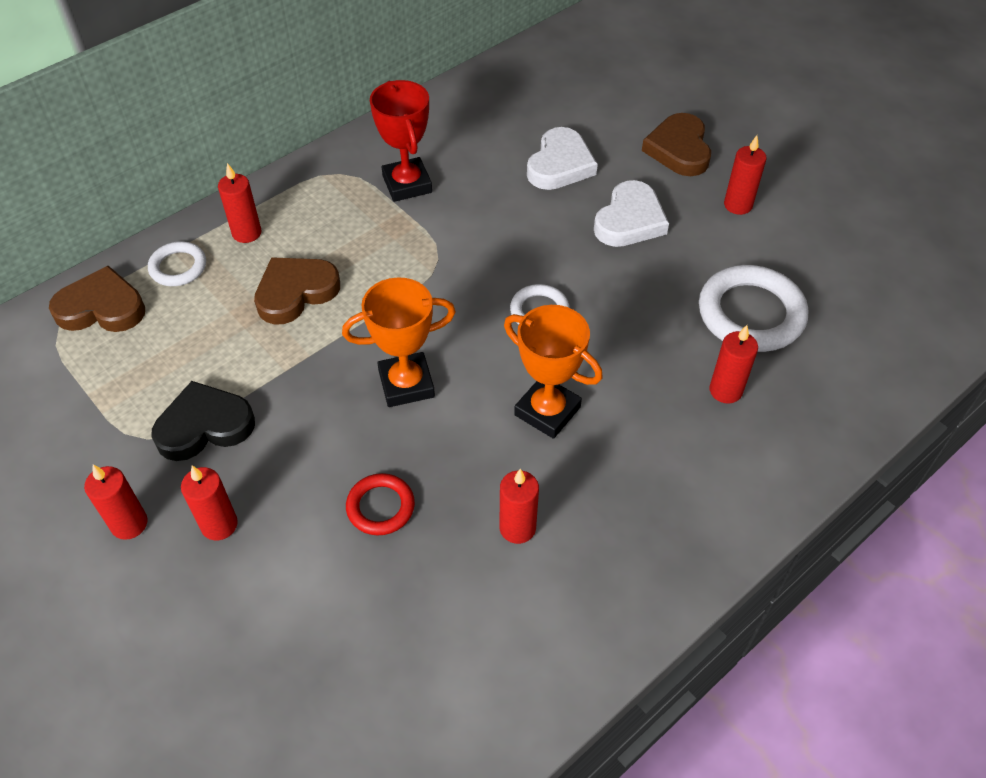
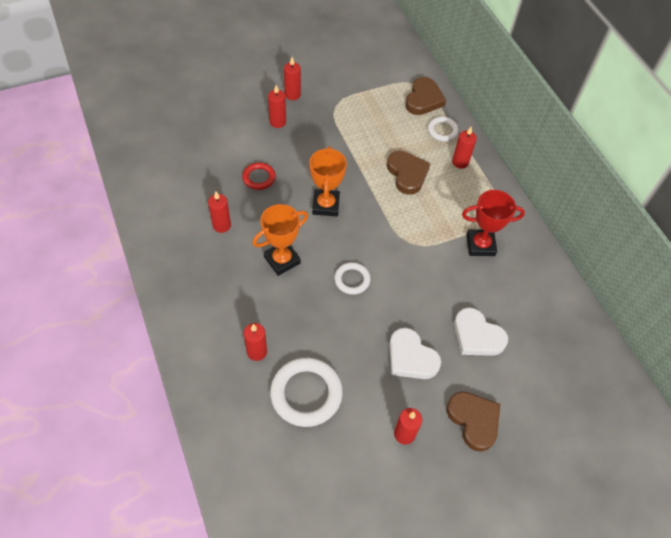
camera: 105 degrees right, 5 degrees up
(204, 426) = (333, 125): black heart -> none
(679, 149) = (474, 420): brown heart -> brown heart turned 45 degrees clockwise

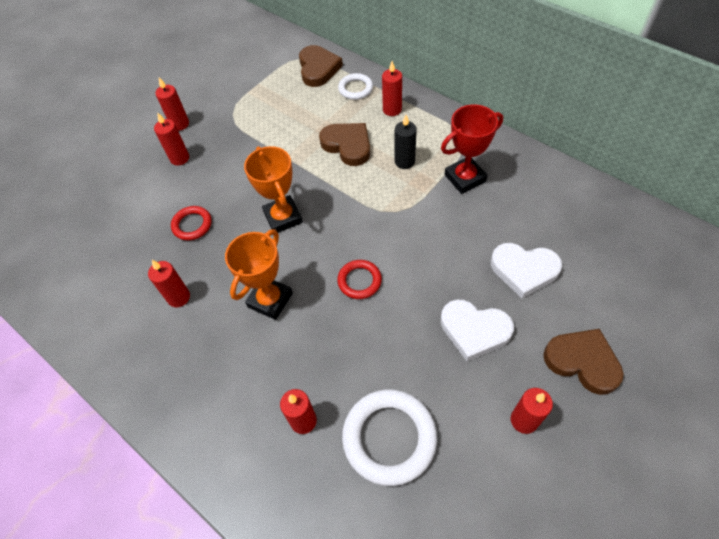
camera: 20 degrees left, 0 degrees up
(352, 280) = (359, 281): white ring -> red ring
(442, 208) = (404, 161): none -> black candle

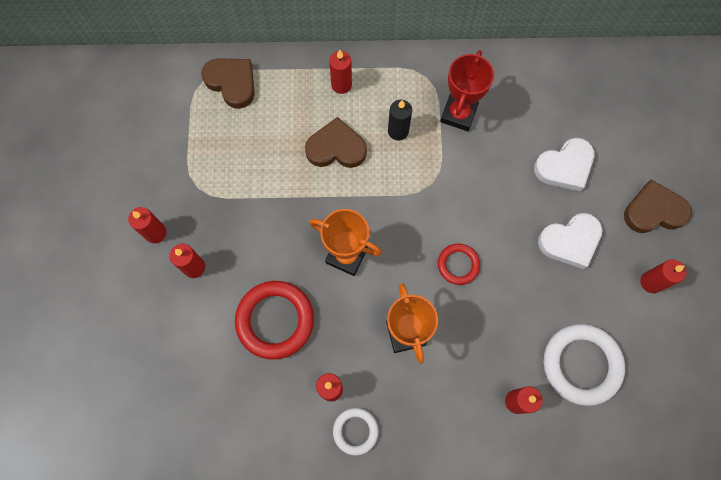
camera: 45 degrees left, 15 degrees up
(192, 225) = (275, 320): red ring -> red ring, size x1.81
(355, 89) = (288, 83): white ring -> white ring (355, 431)

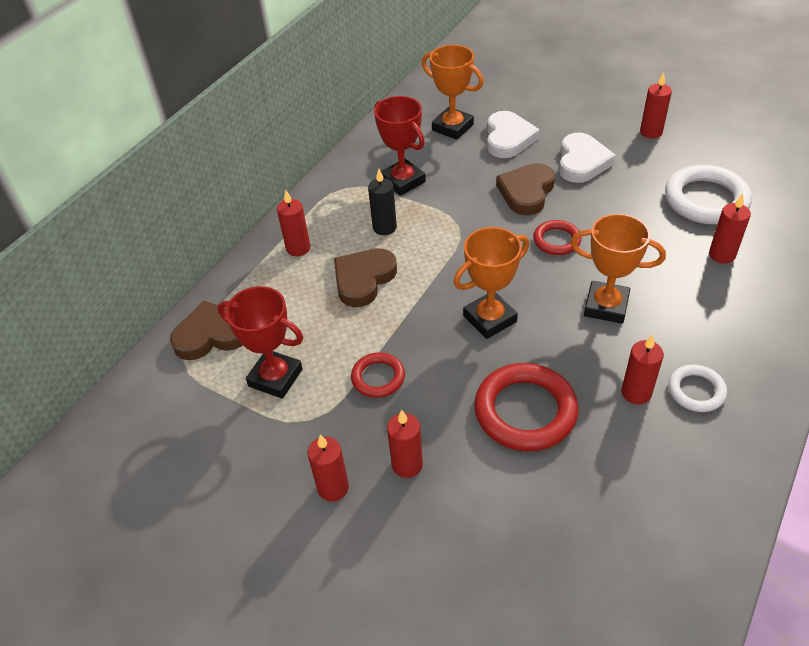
camera: 55 degrees left, 25 degrees down
(219, 146) = (275, 377): none -> red trophy
(253, 210) = (378, 377): none -> red ring
(551, 114) = (452, 127): none -> orange trophy
(653, 211) = (586, 107): brown heart -> brown heart (526, 192)

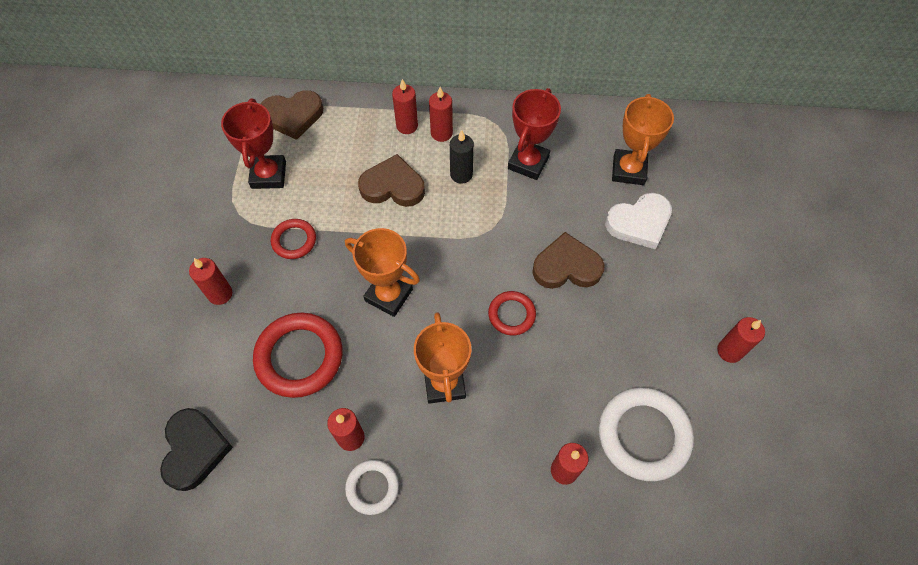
camera: 60 degrees right, 15 degrees up
(211, 335) = (293, 116): brown heart -> brown heart turned 120 degrees clockwise
(333, 488) = (185, 255): red candle -> red candle (441, 133)
(582, 162) = (640, 300): white heart -> none
(598, 540) = (194, 450): none -> black heart

